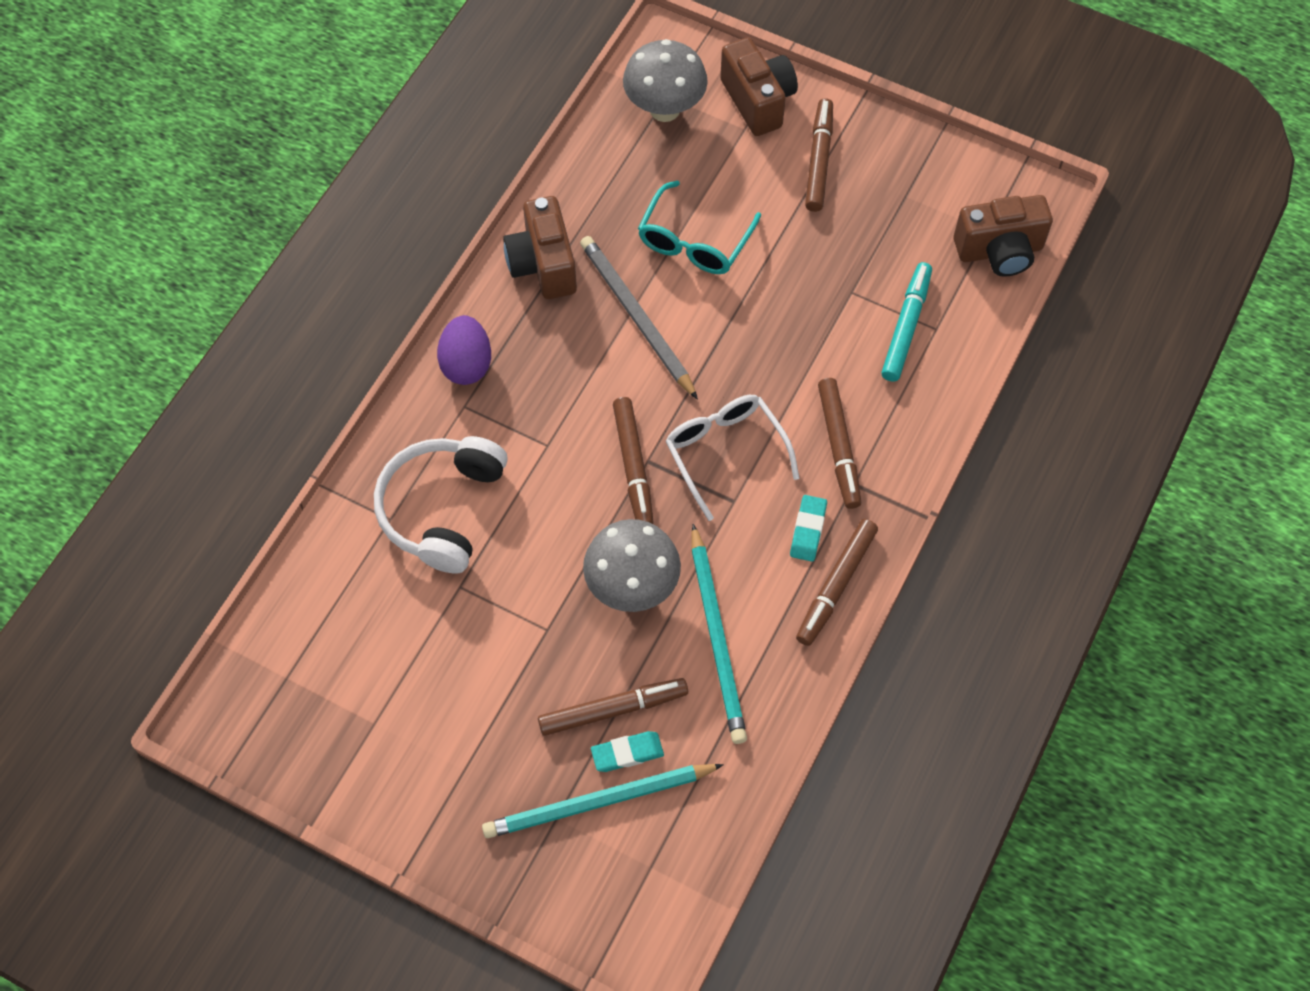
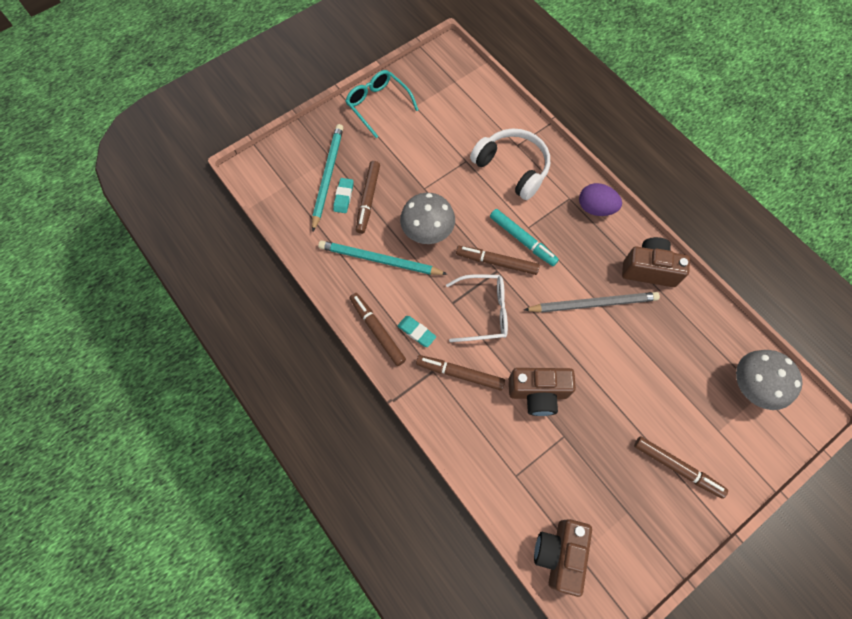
camera: 115 degrees right, 5 degrees up
(694, 241) = (636, 359): turquoise glasses -> turquoise glasses (378, 105)
(758, 101) = (741, 451): brown camera -> brown camera (538, 393)
(906, 326) = (525, 457): turquoise marker -> turquoise marker (522, 240)

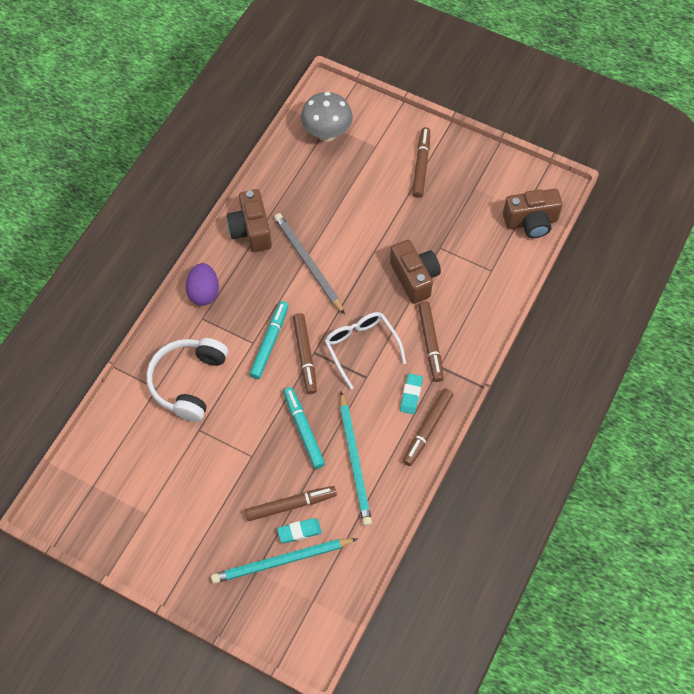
camera: 115 degrees left, 5 degrees down
(378, 105) = (161, 554): turquoise glasses -> none
(427, 233) = (303, 430): grey mushroom -> turquoise marker

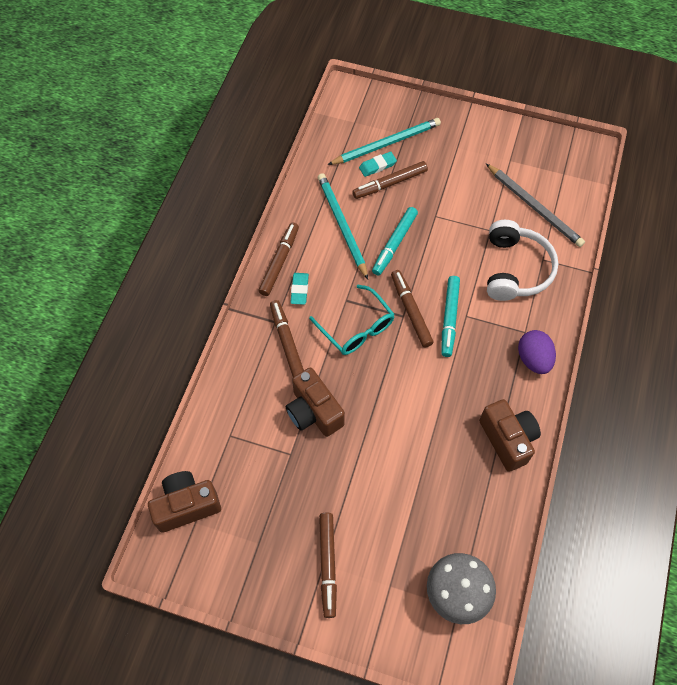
camera: 170 degrees right, 0 degrees up
(303, 430) = (394, 244): turquoise marker -> turquoise marker turned 60 degrees clockwise
(308, 263) = (433, 410): grey pencil -> grey pencil (534, 207)
(361, 347) = (357, 328): white glasses -> turquoise glasses

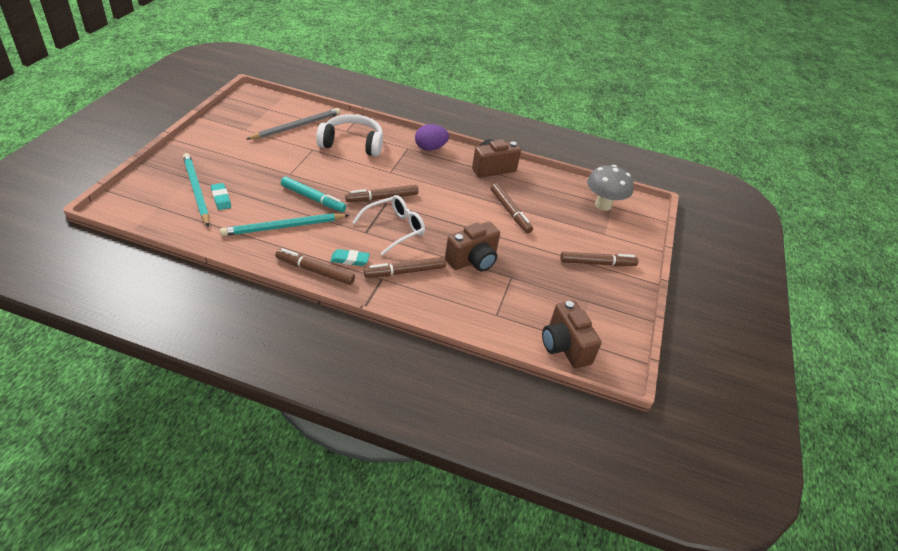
camera: 95 degrees left, 20 degrees down
(357, 328) = (395, 229): turquoise glasses -> white glasses
(390, 184) = (245, 194): brown marker -> brown marker (510, 212)
(449, 318) = (392, 180): turquoise marker -> none

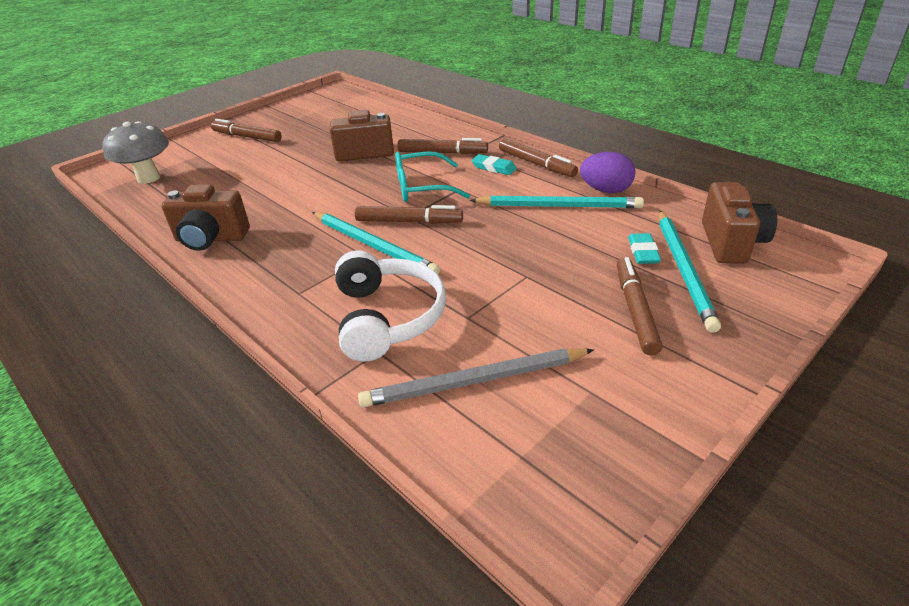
camera: 145 degrees left, 5 degrees down
(313, 199) = (506, 233): turquoise marker -> none
(352, 143) = (387, 317): white headphones -> white headphones turned 135 degrees counterclockwise
(391, 178) = (373, 246): none -> turquoise pencil
(395, 229) = (421, 187): white glasses -> turquoise glasses
(430, 148) = (261, 286): purple egg -> purple egg (605, 190)
(510, 212) = (266, 186): brown marker -> brown marker (635, 310)
(565, 346) = (355, 101): brown camera -> brown camera (731, 243)

